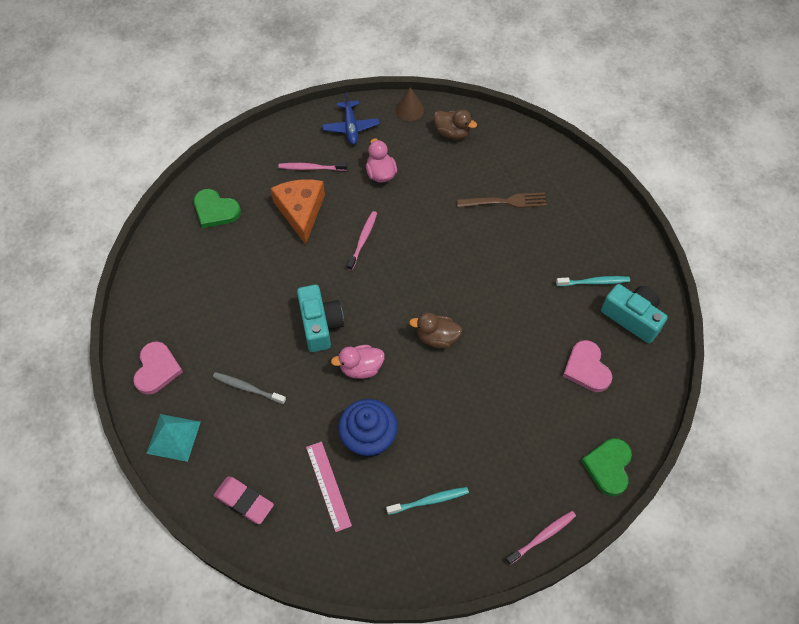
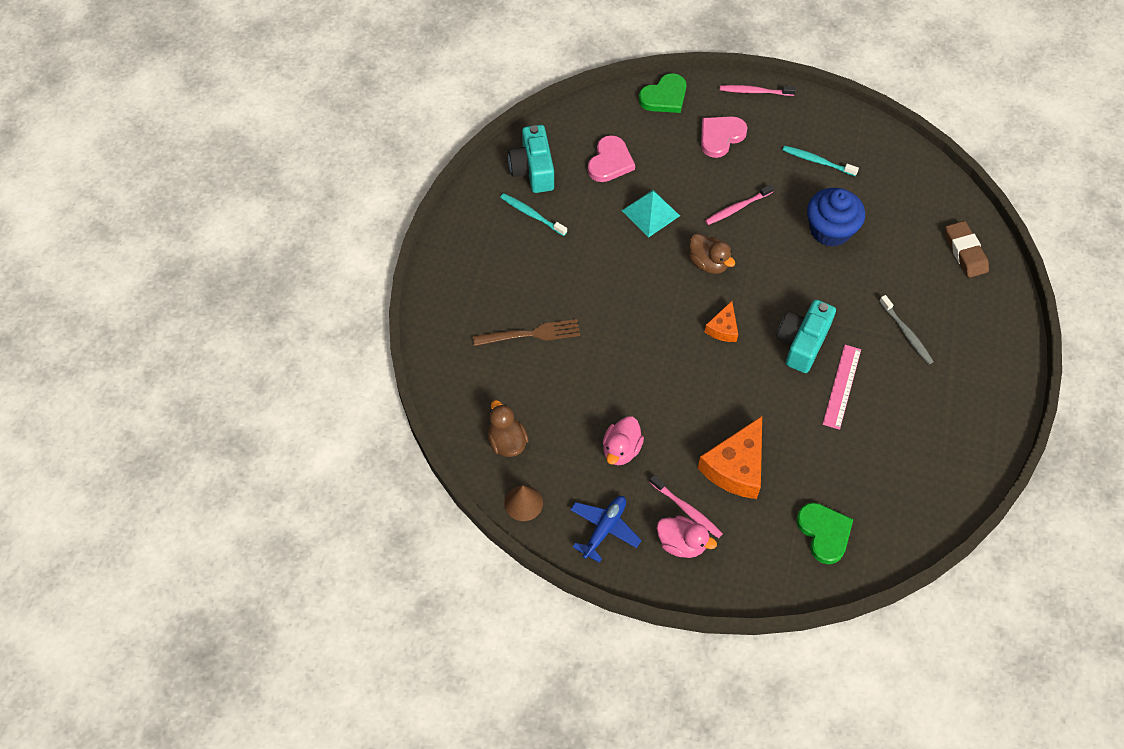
camera: 140 degrees left, 0 degrees up
(157, 369) = (981, 405): pink heart -> pink heart (720, 137)
(173, 437) = (997, 337): turquoise pyramid -> turquoise pyramid (650, 213)
(244, 501) = (965, 252): pink eraser -> brown eraser
(328, 485) = (888, 219): pink ruler -> pink ruler (841, 386)
(361, 368) = (794, 283): pink duck -> pink duck (681, 543)
(363, 240) = (698, 393): pink toothbrush -> pink toothbrush (737, 208)
(384, 295) = (723, 328): none -> orange cheese
(505, 201) = (531, 334): brown fork -> brown fork turned 135 degrees clockwise

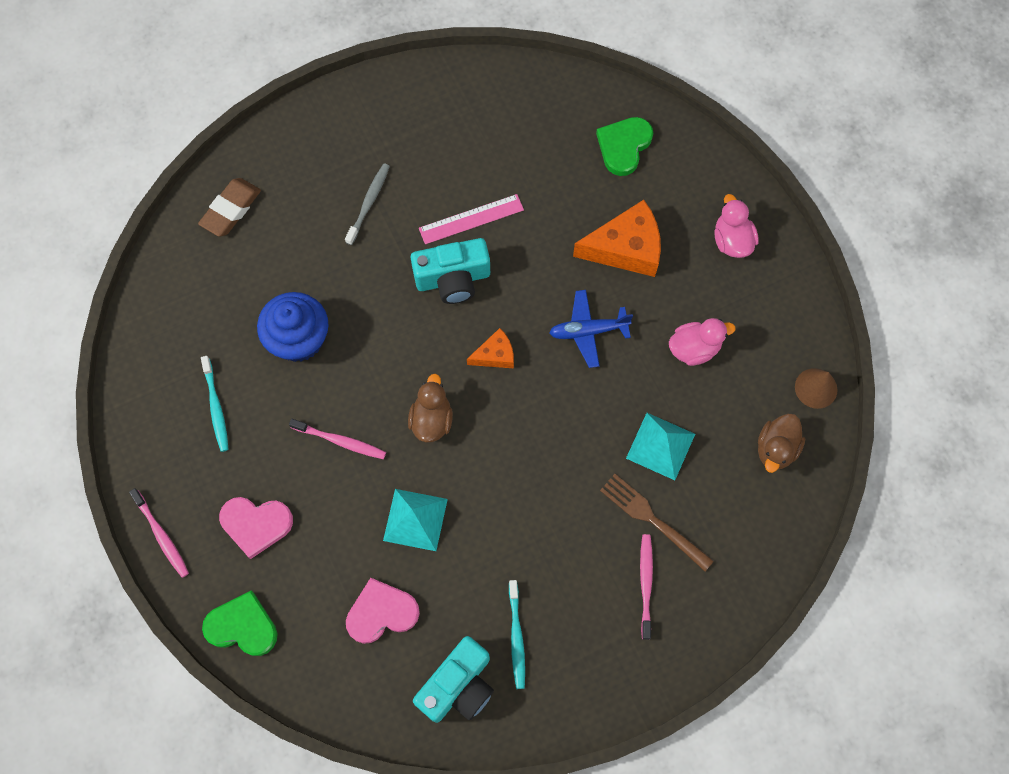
camera: 130 degrees left, 10 degrees up
(573, 375) = (660, 446): none -> turquoise pyramid
(604, 529) = (776, 307): blue plane -> blue plane (588, 331)
(687, 510) = (699, 257): pink toothbrush -> pink toothbrush (646, 584)

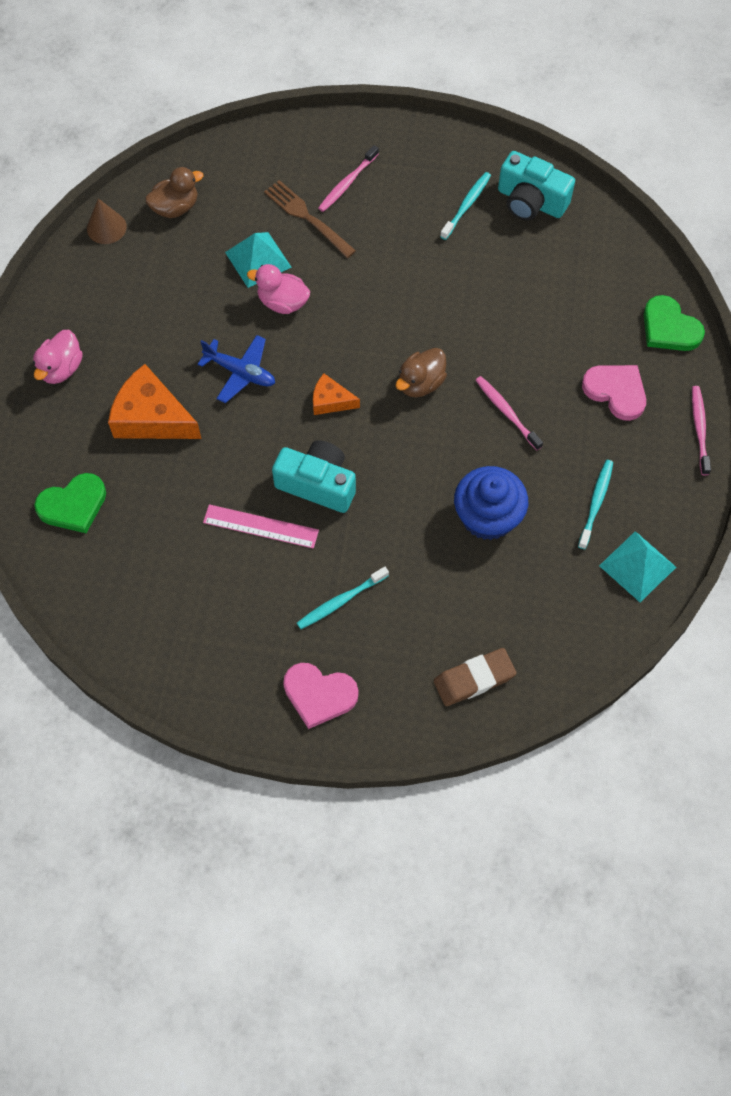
camera: 145 degrees left, 5 degrees down
(369, 203) = (340, 601): grey toothbrush -> turquoise toothbrush
(381, 612) = (555, 276): pink heart -> pink heart (319, 695)
(415, 519) = (486, 321): turquoise pyramid -> turquoise pyramid (637, 566)
(458, 686) = (531, 201): turquoise camera -> turquoise camera turned 135 degrees counterclockwise
(652, 520) = (307, 217): brown fork -> brown fork turned 150 degrees clockwise
(694, 348) = (169, 308): pink duck -> pink duck (282, 302)

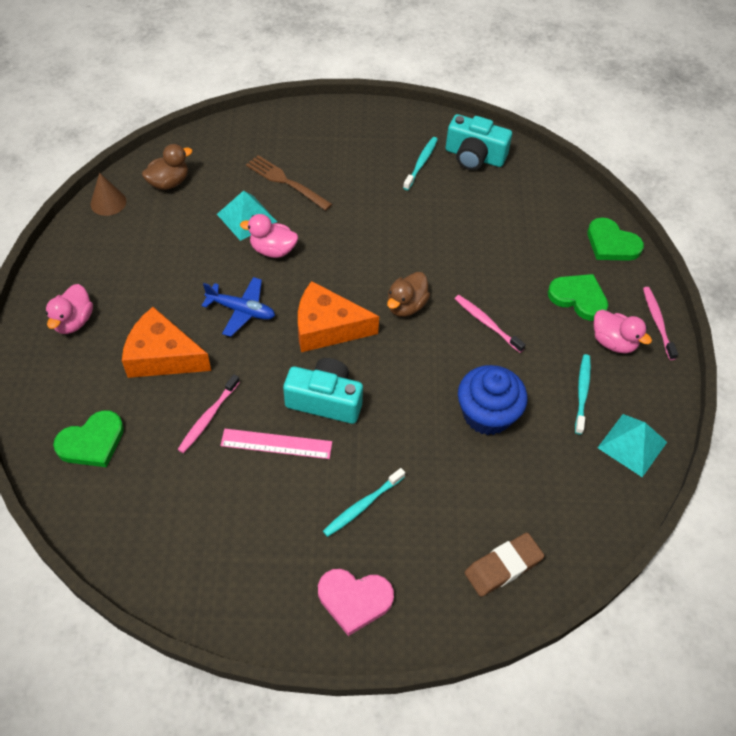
camera: 10 degrees left, 10 degrees down
(331, 401) = (327, 327): orange cheese -> orange cheese, size x1.86
(347, 183) = (317, 154): pink toothbrush -> pink toothbrush (208, 417)
(616, 391) = (578, 298): pink heart -> green heart
(643, 448) = (613, 342): none -> pink duck

